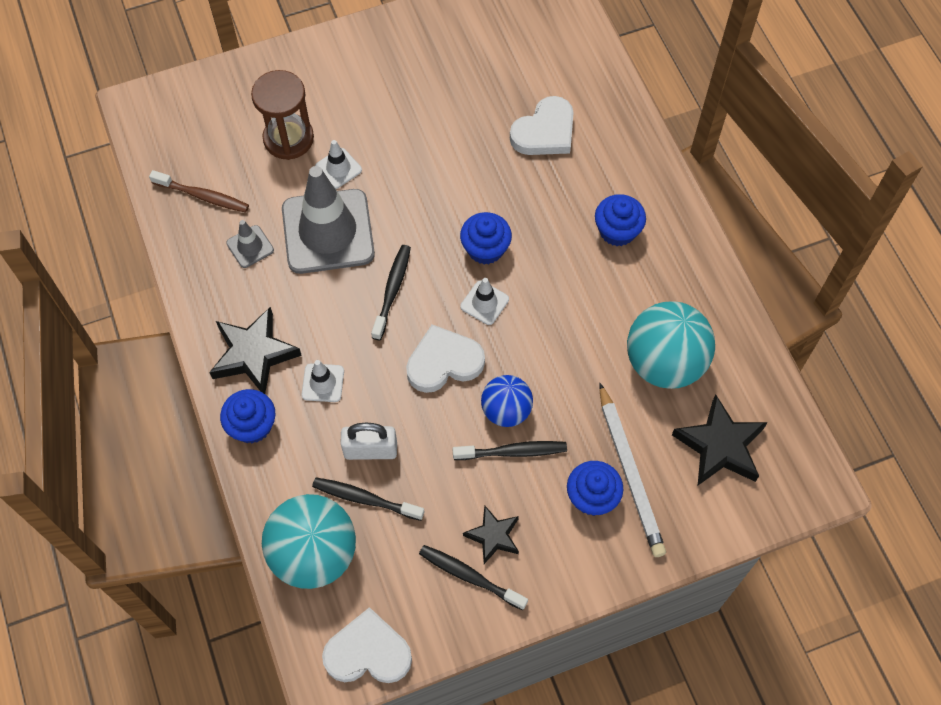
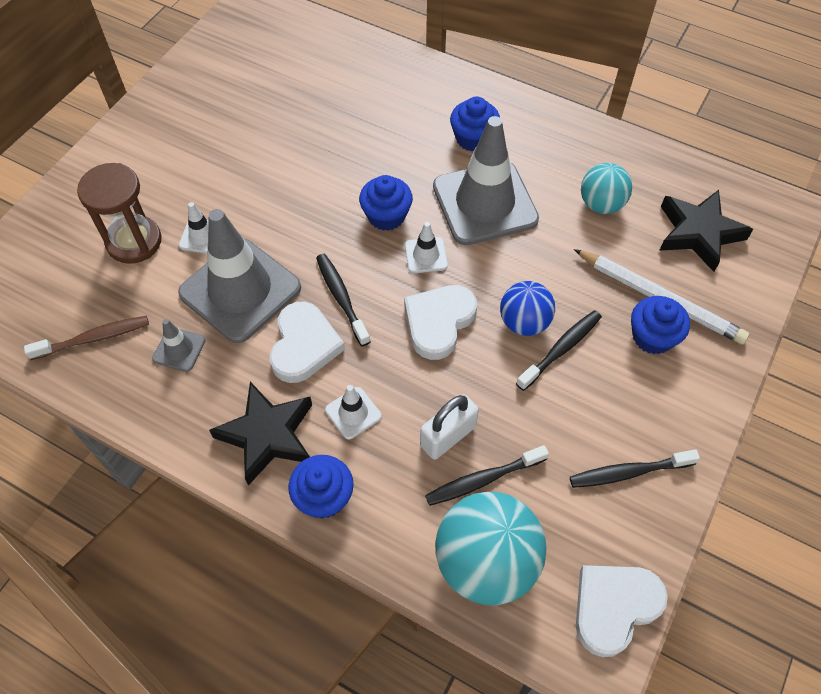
camera: 40 degrees left, 5 degrees down
(493, 536) = (613, 425): black star -> none
(545, 132) = (349, 106): white heart -> white heart (304, 345)
(571, 293) = (485, 203): none -> grey traffic cone
(664, 362) = (601, 204): turquoise ball -> turquoise ball, size x0.59

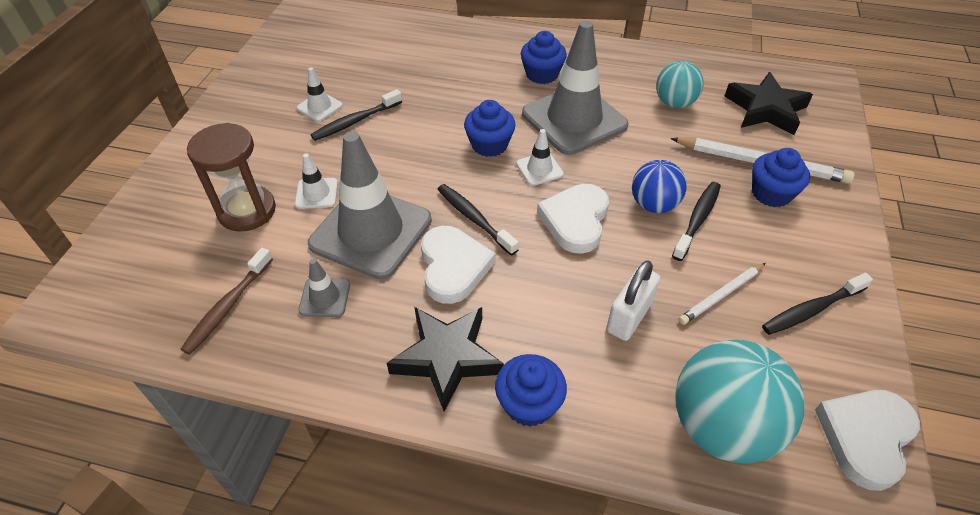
camera: 15 degrees left, 10 degrees down
(94, 338) = (228, 306): brown toothbrush -> brown toothbrush turned 150 degrees clockwise
(353, 413) = (527, 317): white traffic cone -> white traffic cone (320, 107)
(483, 479) = (681, 348): black toothbrush -> black toothbrush (355, 121)
(546, 436) = (721, 295): none -> white pencil

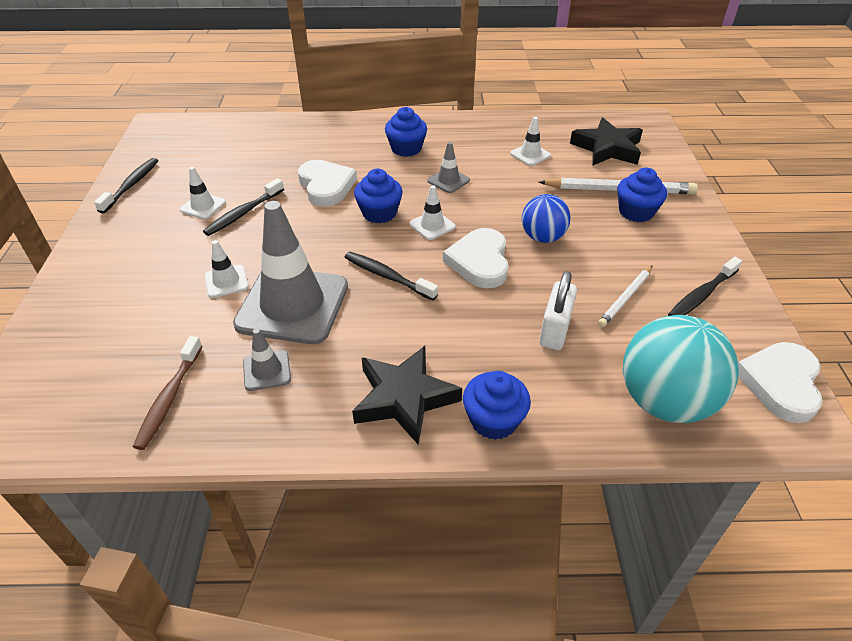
camera: 15 degrees left, 5 degrees down
(247, 211) = (159, 309): brown hourglass -> none
(453, 267) = (382, 320): white heart -> white heart (326, 186)
(574, 119) = (448, 181): grey traffic cone -> grey traffic cone, size x0.43
(674, 103) = (530, 155): turquoise ball -> white traffic cone
(697, 220) = (583, 243): black toothbrush -> black toothbrush (131, 185)

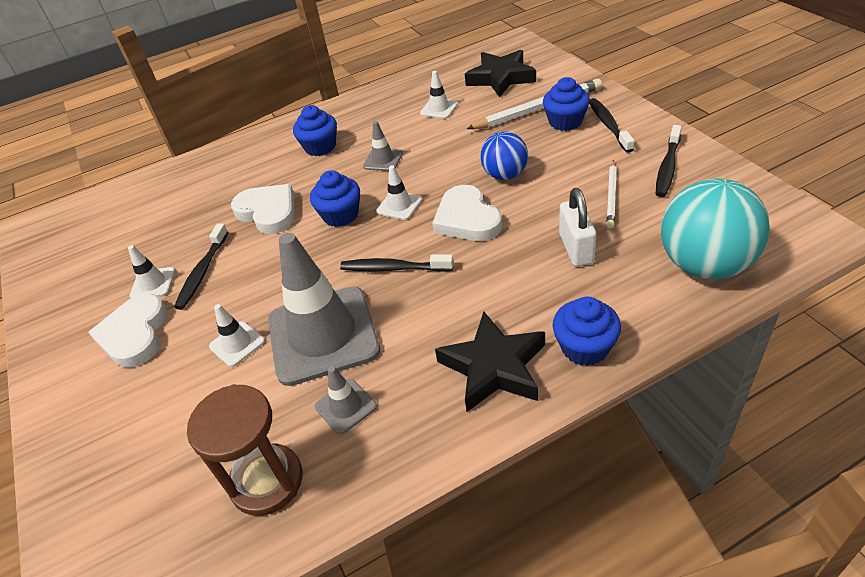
camera: 20 degrees left, 0 degrees up
(131, 185) = (53, 296): black toothbrush -> black toothbrush (608, 125)
(169, 398) = (267, 481): brown toothbrush -> brown hourglass
(780, 383) = (776, 210): white heart -> white heart (135, 334)

